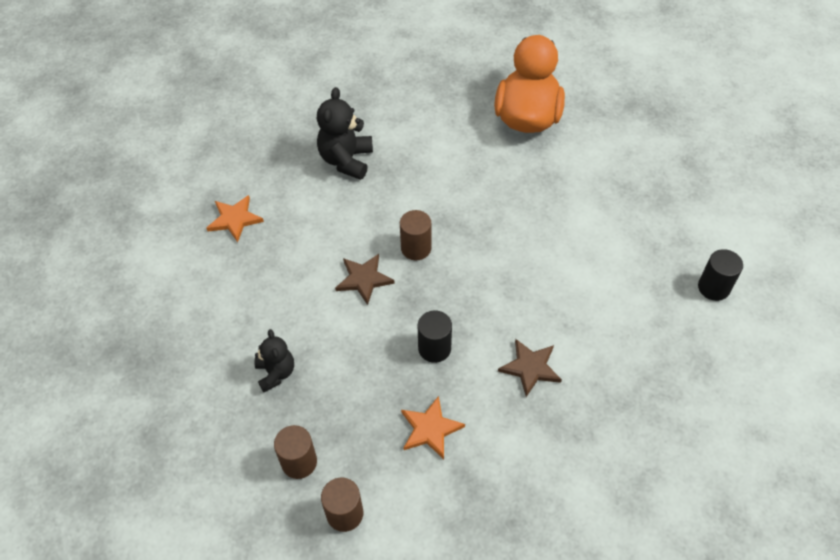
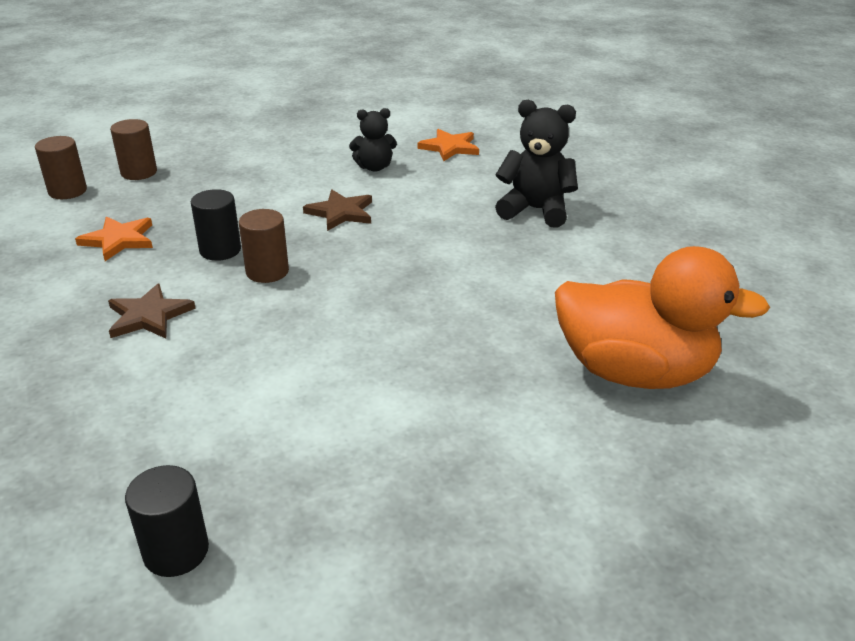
camera: 95 degrees right, 20 degrees down
(276, 373) = (244, 164): black teddy bear -> black teddy bear (374, 167)
(416, 248) = (376, 248): brown cylinder -> brown cylinder (267, 271)

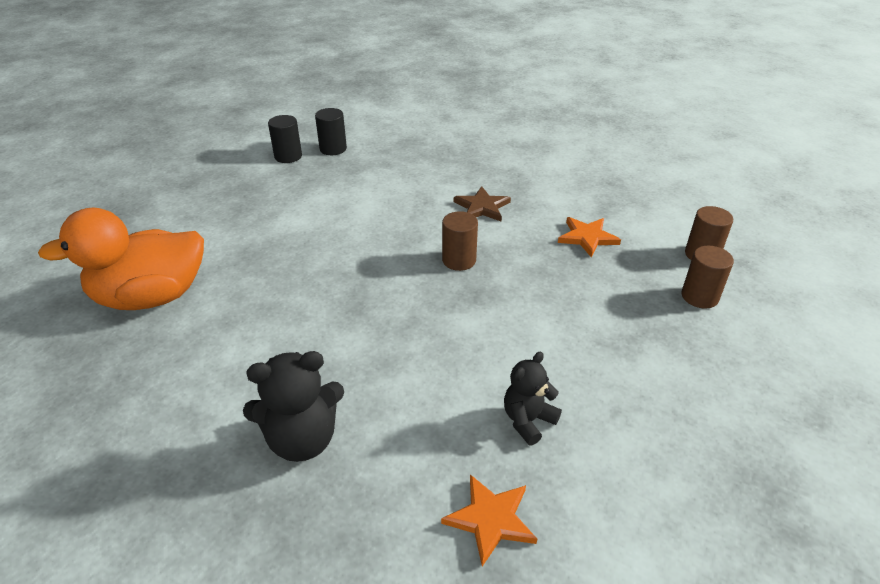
camera: 145 degrees right, 5 degrees up
(220, 250) = (513, 261): black cylinder -> black cylinder (288, 156)
(341, 213) = (479, 337): brown star -> none

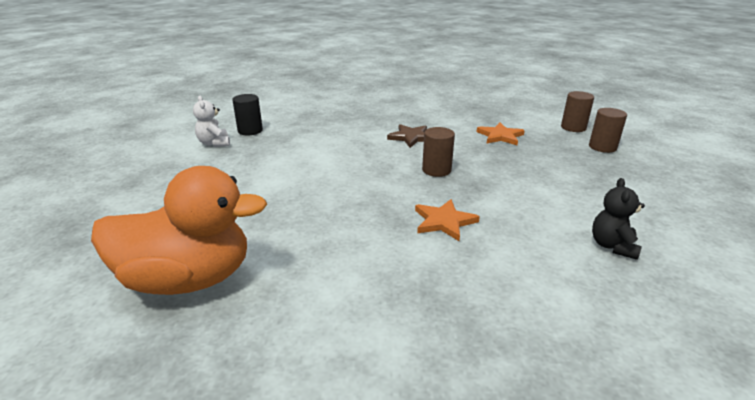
camera: 30 degrees left, 10 degrees down
(151, 297) = (189, 279): orange duck -> orange duck turned 135 degrees counterclockwise
(288, 156) = (214, 143): black cylinder -> white teddy bear
(302, 439) = (478, 331): black teddy bear -> none
(490, 519) = (682, 319): orange star -> orange star (444, 221)

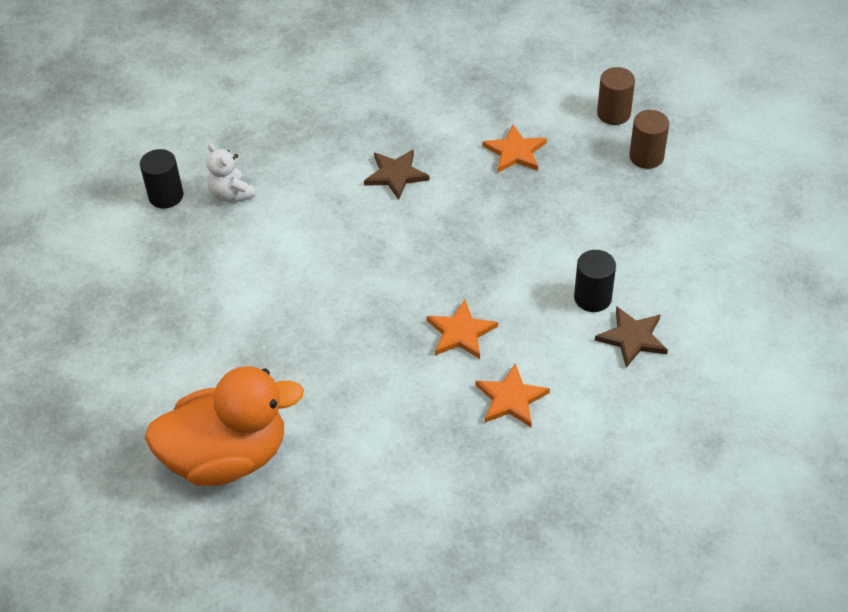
camera: 10 degrees left, 20 degrees up
(214, 143) = (131, 234): white teddy bear -> white teddy bear (231, 194)
(436, 170) = (440, 243): brown cylinder -> none
(487, 275) = (511, 399): none -> orange star
(568, 215) = (592, 298): none -> black cylinder
(612, 246) = (632, 338): black teddy bear -> brown star

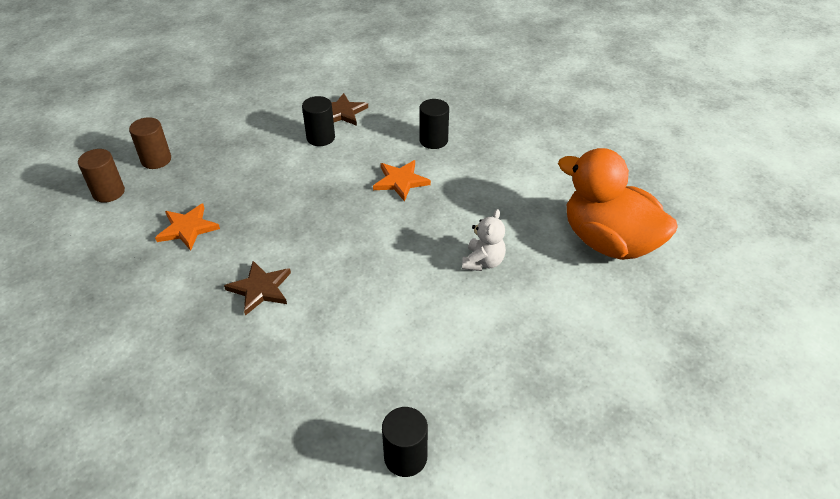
camera: 125 degrees left, 5 degrees down
(231, 194) = (363, 399): white teddy bear -> white teddy bear (483, 262)
(511, 399) = (433, 140): orange star -> black cylinder

